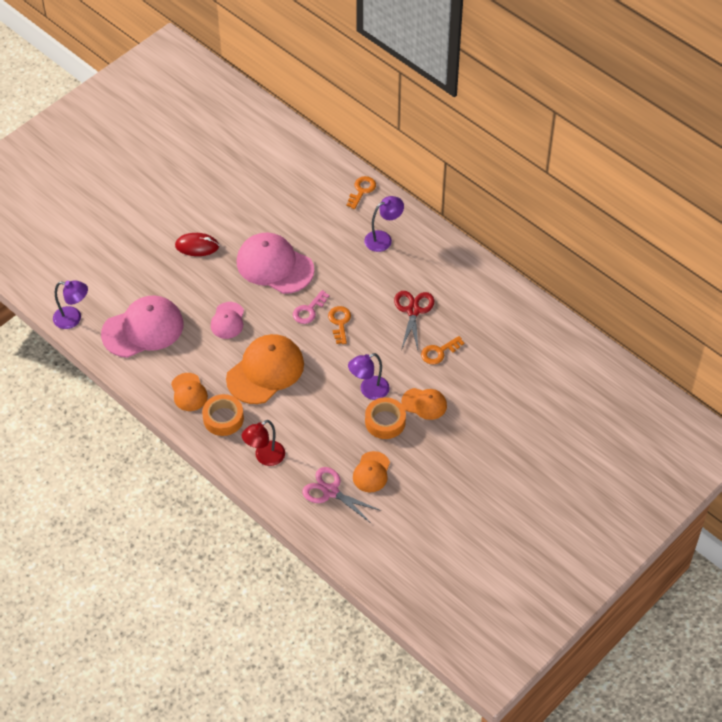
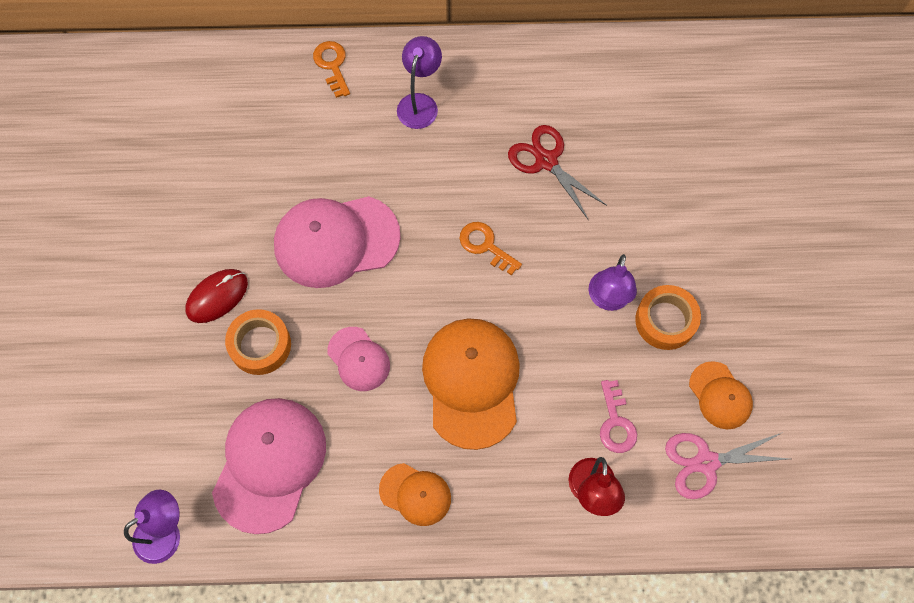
camera: 45 degrees left, 15 degrees up
(223, 418) = (492, 489): orange tape -> orange tape (260, 345)
(309, 310) = (436, 262): pink key -> pink key (616, 423)
(424, 404) = (680, 260): orange cap -> none
(439, 352) = (626, 185): orange key -> none

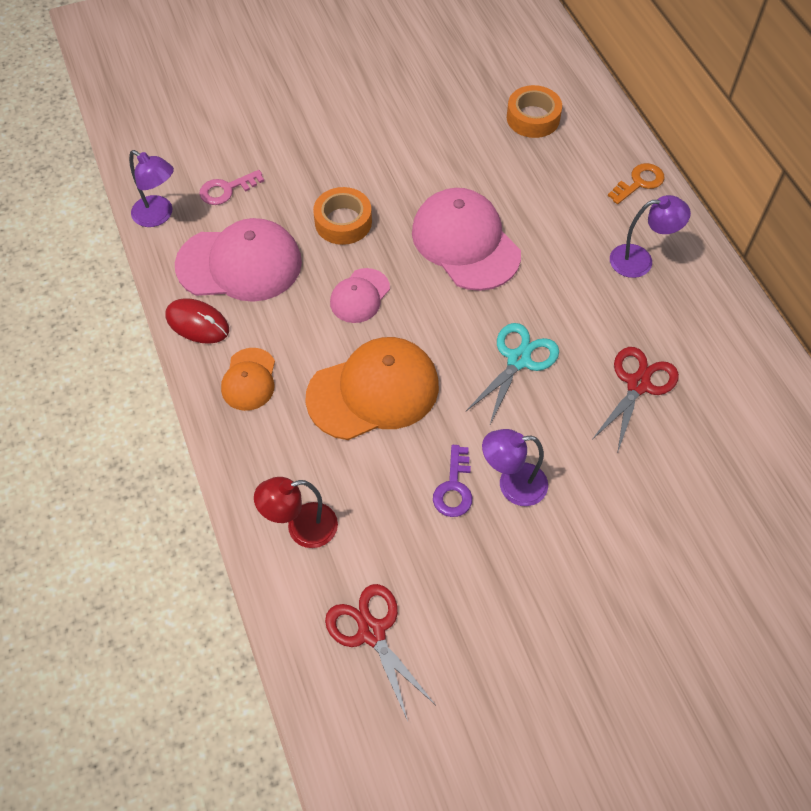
camera: 70 degrees right, 10 degrees down
(217, 296) = (374, 178): red mouse -> red mouse (197, 323)
(485, 245) = (518, 360): orange key -> turquoise scissors
(594, 348) = (454, 488): none -> purple key
(616, 423) = (382, 531): pink key -> pink key (226, 190)
(665, 320) = (514, 548): orange tape -> orange tape (533, 118)
(706, 462) = (372, 632): pink scissors -> red scissors
(720, 395) = (452, 627): orange cap -> none

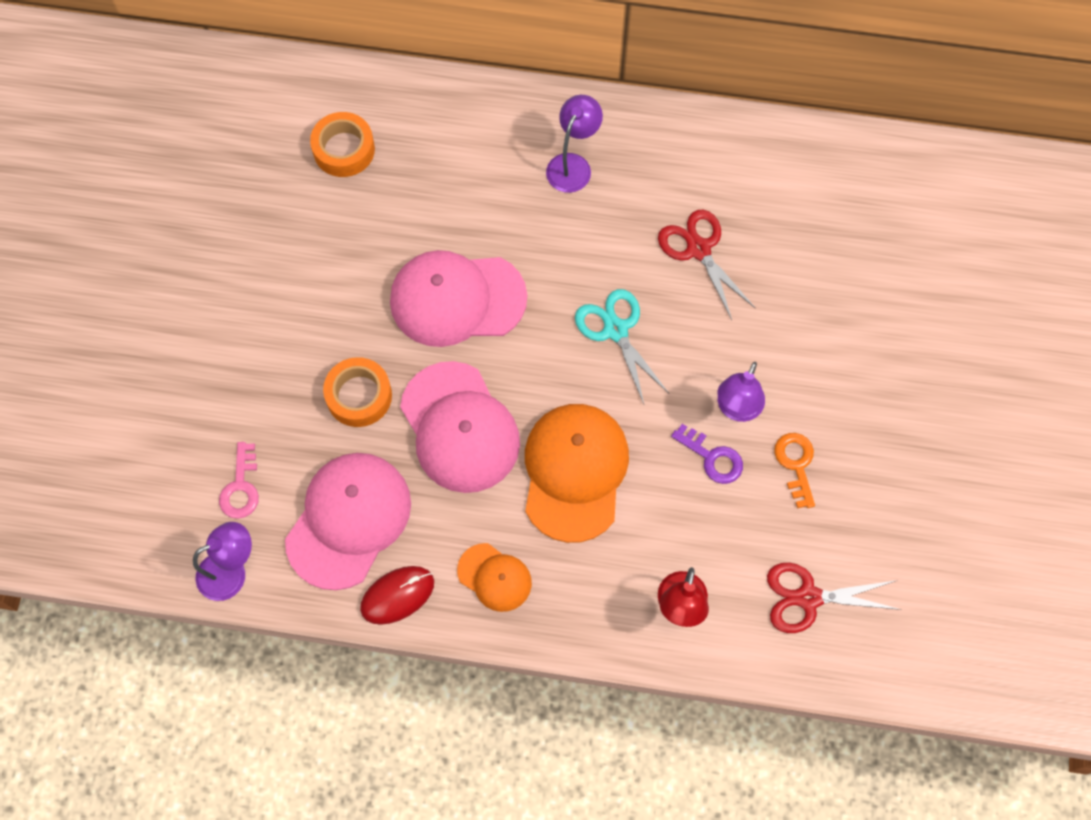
camera: 60 degrees left, 10 degrees up
(360, 296) = (459, 428): pink cap -> pink cap, size x1.87
(639, 182) = (485, 108): orange key -> orange key (796, 464)

